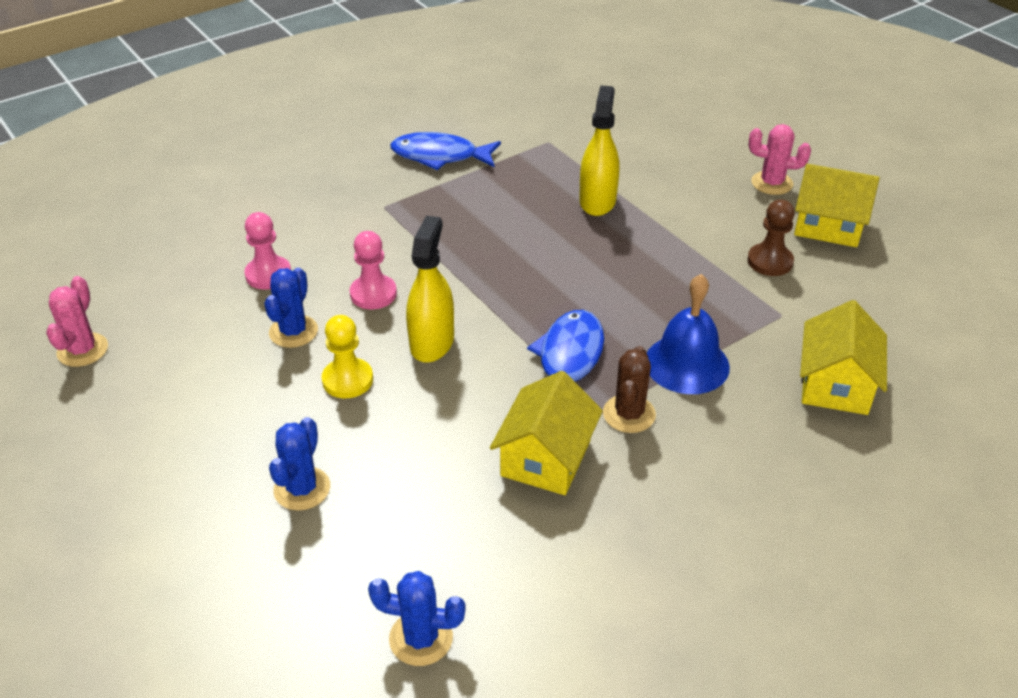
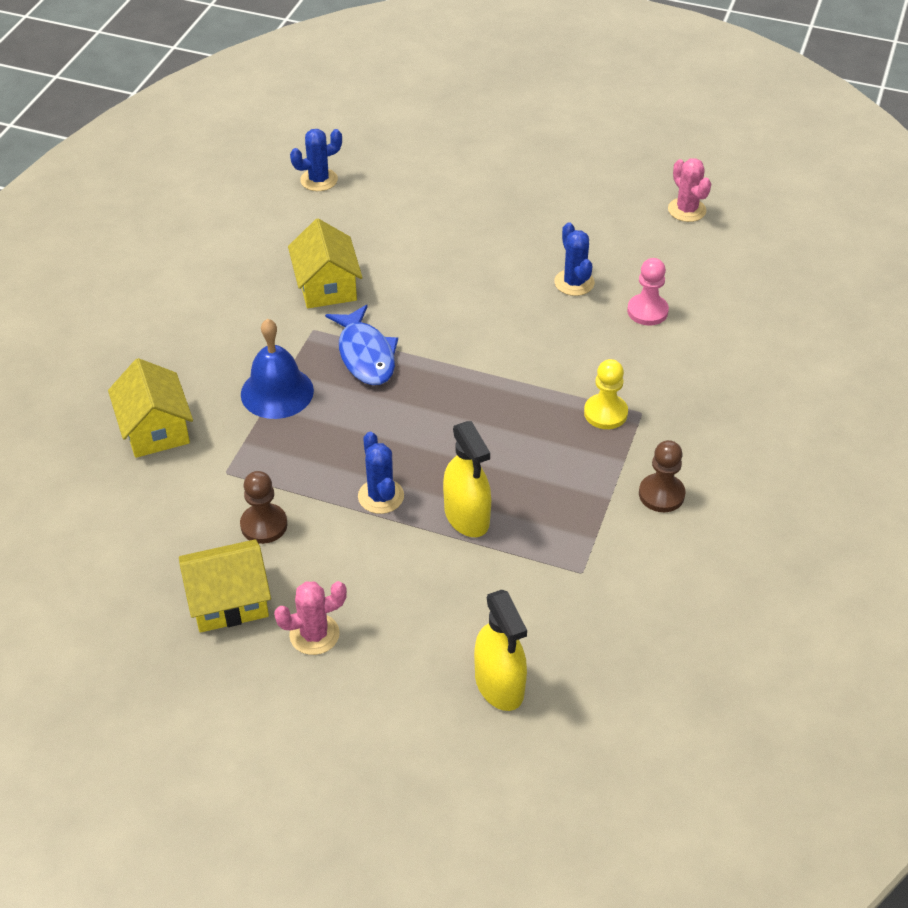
camera: 145 degrees right, 5 degrees up
(302, 489) = (453, 207): blue cactus -> blue cactus (381, 496)
(347, 380) = (499, 271): yellow pawn -> yellow pawn (605, 413)
(373, 294) = (554, 334): pink pawn -> none
(432, 342) = (472, 320): yellow spray bottle -> yellow spray bottle (499, 684)
(440, 156) = (661, 494): blue fish -> brown pawn
(629, 414) = (293, 337): brown cactus -> none

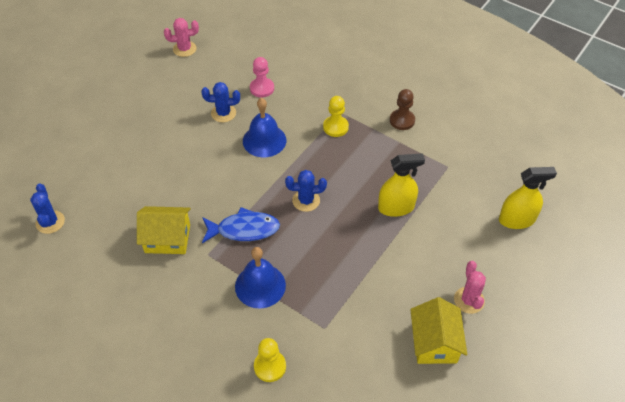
camera: 75 degrees left, 5 degrees up
(155, 429) = (270, 366): yellow house -> yellow pawn
(264, 525) = (377, 313): brown pawn -> none
(381, 496) = (369, 246): blue cactus -> blue cactus (306, 200)
(540, 338) = (264, 140): none -> blue bell

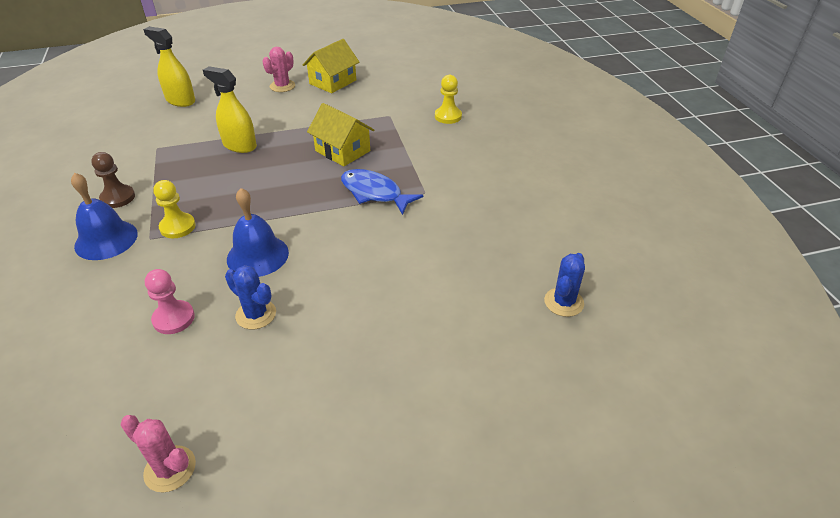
camera: 140 degrees left, 10 degrees down
(167, 238) = (449, 221): yellow house -> yellow house (342, 151)
(260, 285) = (405, 154): blue bell -> blue bell (106, 239)
(306, 200) = (296, 185): blue cactus -> none

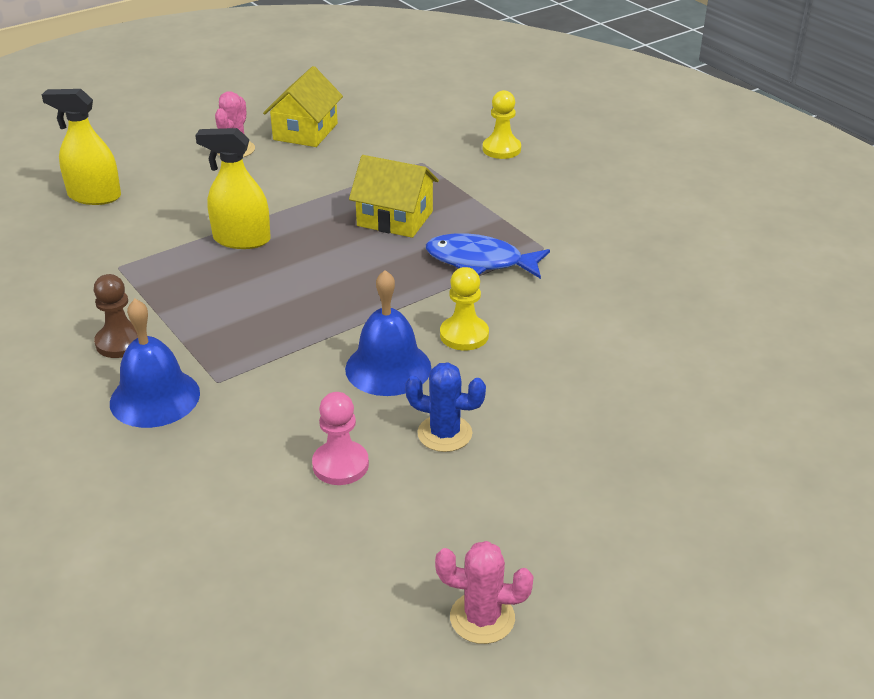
camera: 20 degrees left, 5 degrees down
(177, 227) = (245, 359): yellow pawn -> yellow pawn (464, 335)
(563, 302) = (795, 332): blue cactus -> none

